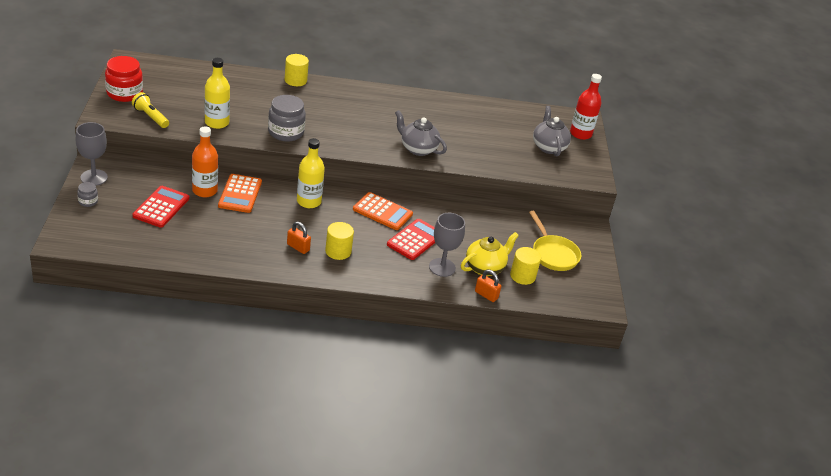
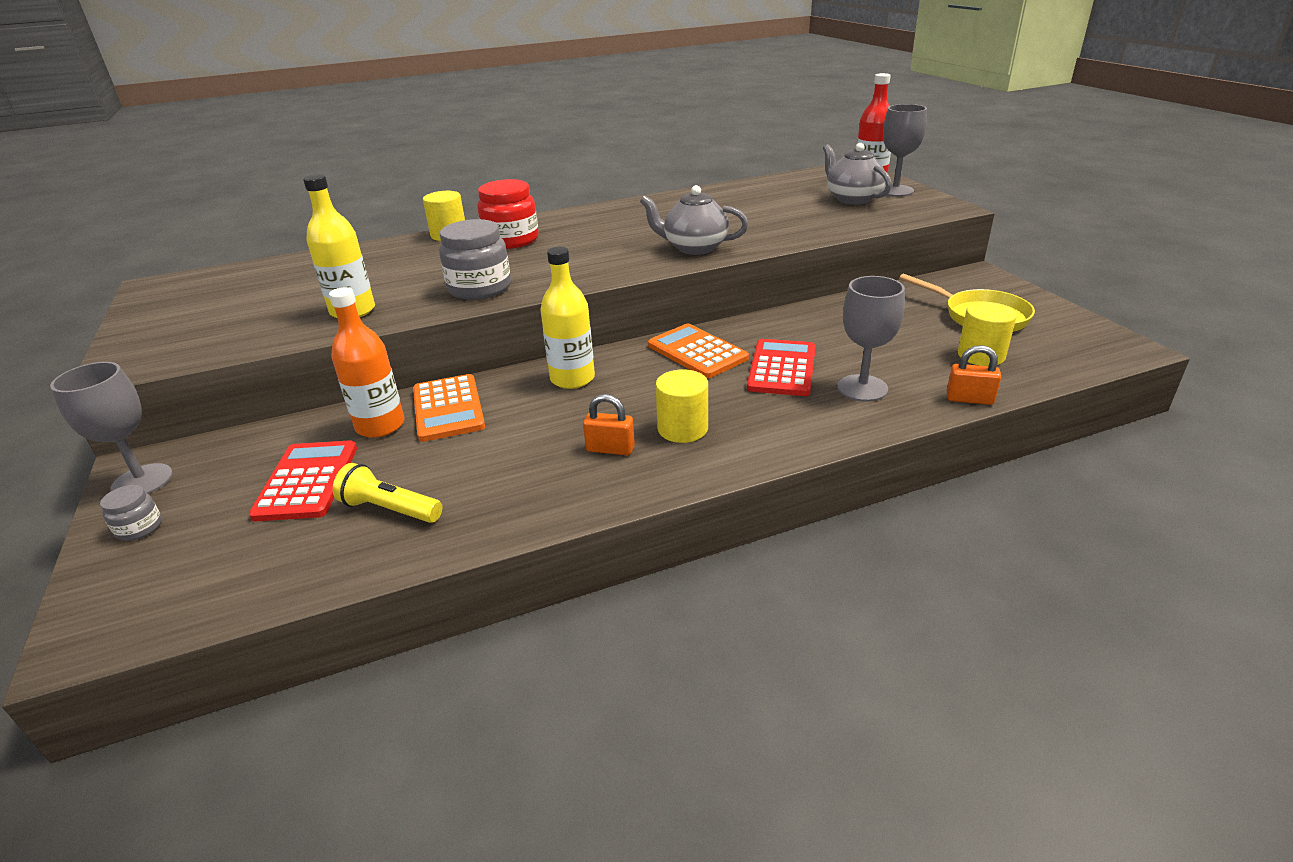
camera: 15 degrees left, 5 degrees down
(124, 93) = (159, 324): red jar -> red jar (511, 240)
(150, 117) = (223, 339): yellow flashlight -> yellow flashlight (390, 509)
(382, 212) = (697, 352): orange calculator -> orange calculator turned 135 degrees counterclockwise
(485, 268) = (920, 365): yellow teapot -> none
(582, 151) = (895, 191): none -> grey goblet

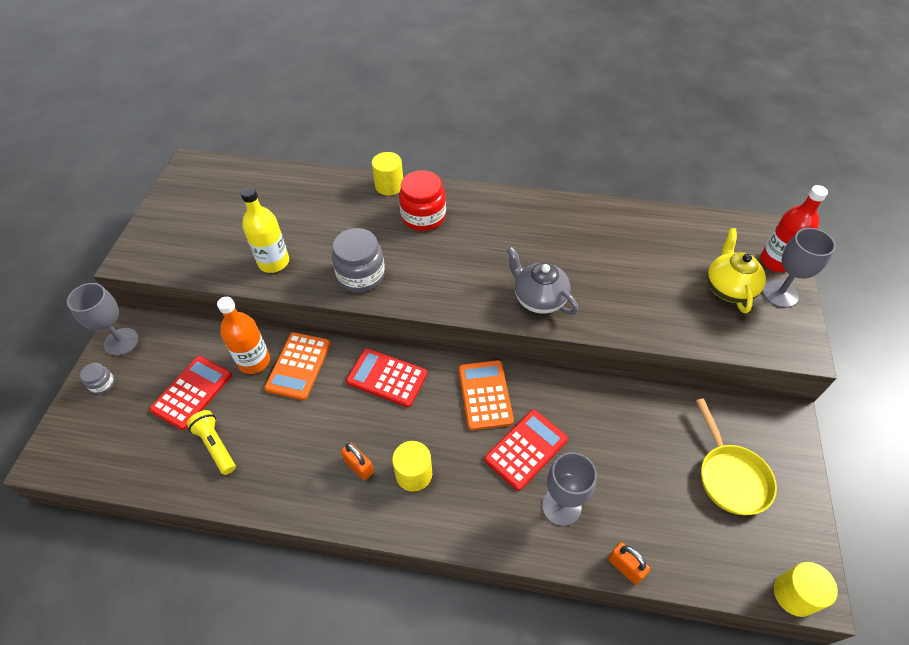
camera: 30 degrees right, 20 degrees up
(572, 379) = (387, 378): yellow bottle -> red calculator
(852, 199) = (728, 288): grey teapot -> yellow teapot
(981, 355) = (683, 524): yellow cylinder -> yellow cylinder (794, 594)

